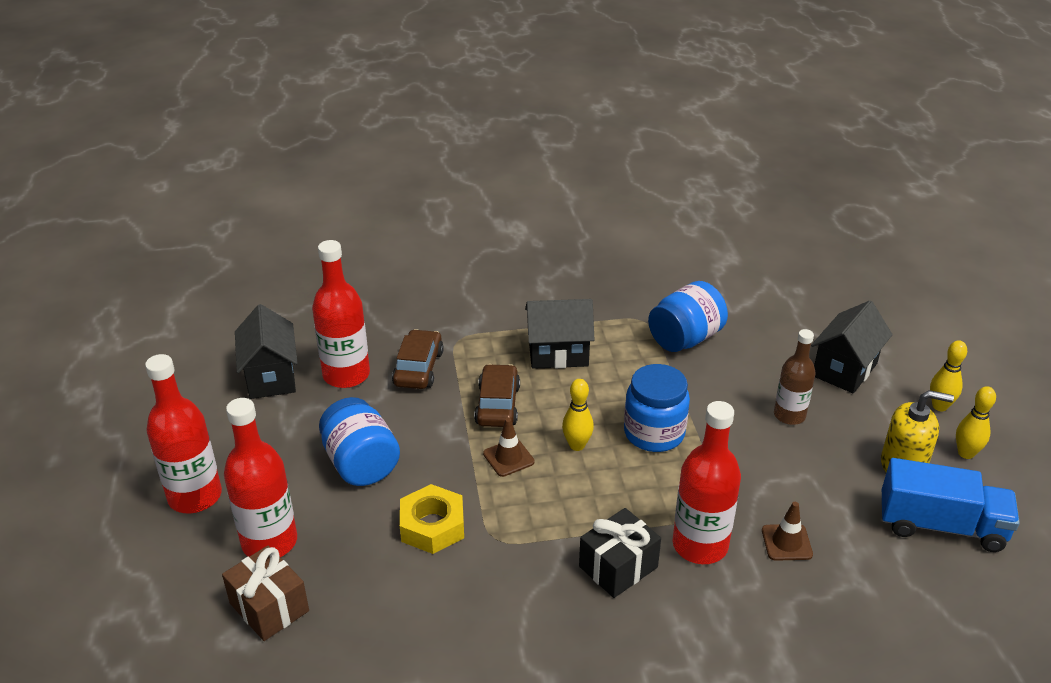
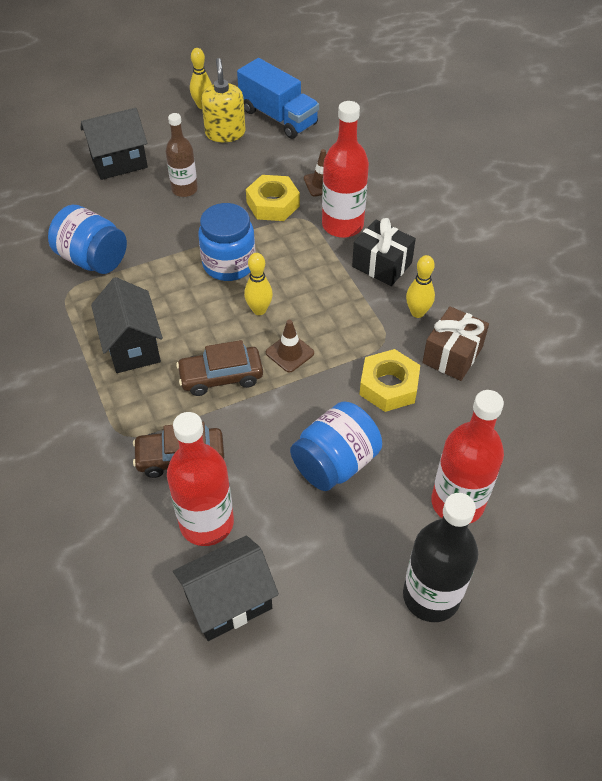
camera: 105 degrees left, 15 degrees up
(195, 496) = (431, 596): red bottle -> black bottle
(269, 607) = (523, 474): brown gift -> brown gift (452, 355)
(751, 487) = (273, 204): none -> yellow nut
(844, 370) = (119, 162): black house -> black house turned 45 degrees counterclockwise
(939, 406) = (153, 116): yellow bowling pin -> yellow bowling pin (417, 312)
(941, 525) = (278, 117): blue truck -> blue truck turned 135 degrees clockwise

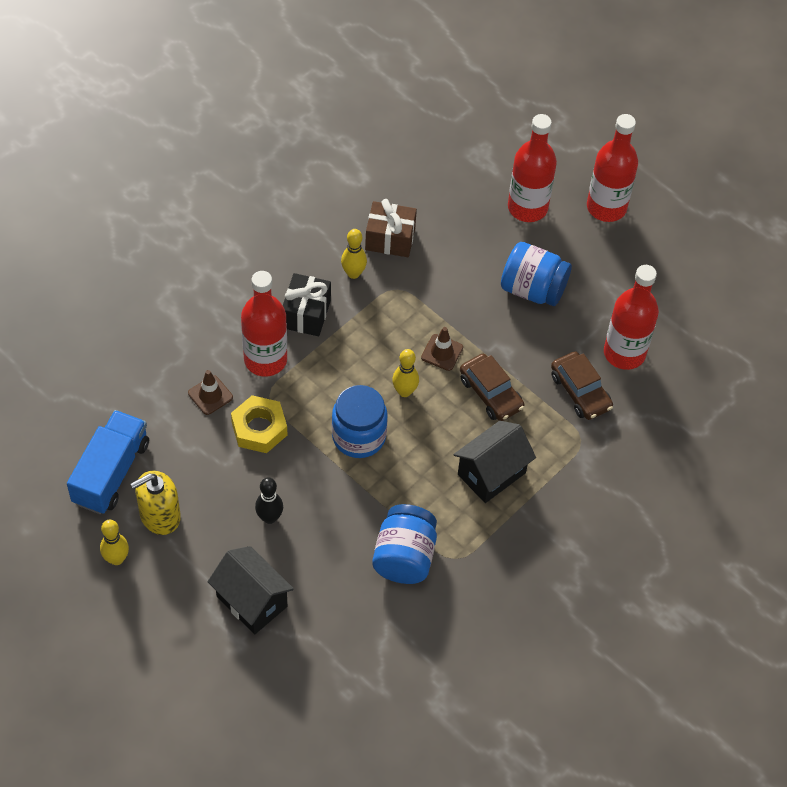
camera: 115 degrees left, 5 degrees up
(184, 189) = (269, 517): brown bottle -> black bowling pin
(228, 602) = (673, 318): black house -> none
(388, 386) = (443, 274): yellow nut -> none
(431, 596) = (606, 207): black bottle -> red bottle

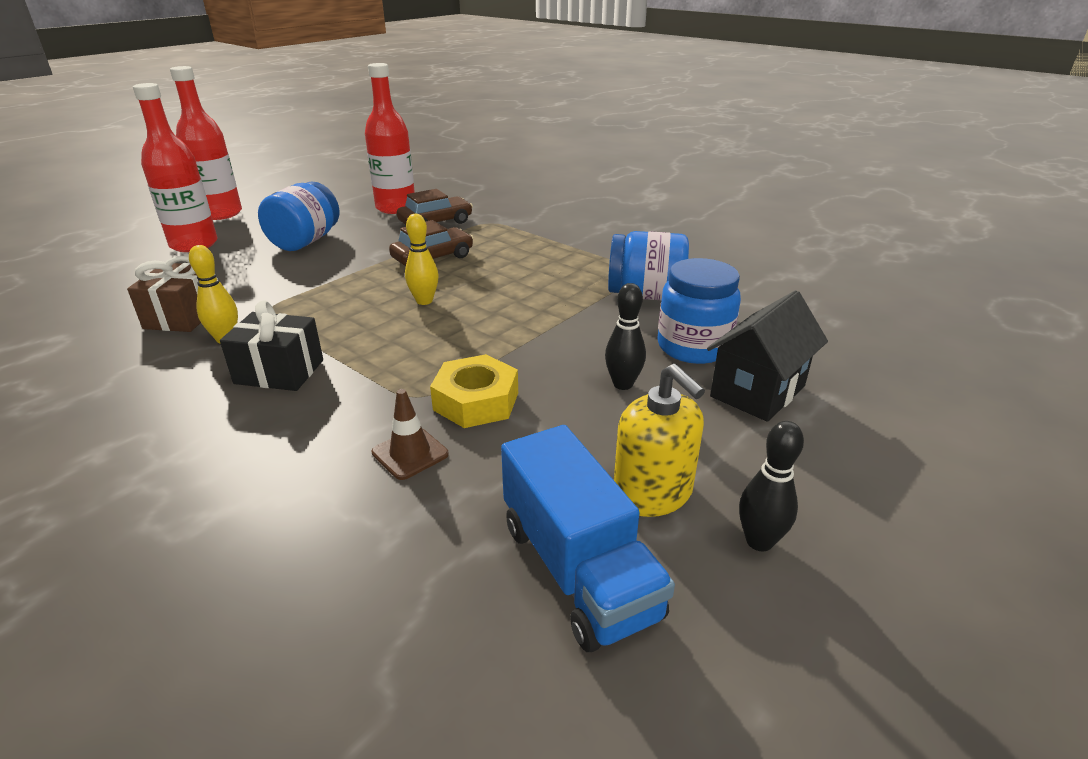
camera: 90 degrees left, 25 degrees down
(111, 472) = (578, 569): blue truck -> blue truck turned 135 degrees counterclockwise
(116, 559) = (759, 541): yellow bowling pin -> black bowling pin
(265, 360) = (351, 402): red bottle -> none
(359, 436) = (488, 326): blue jar -> blue jar (693, 347)
(442, 352) = (373, 282): brown traffic cone -> none
(491, 473) = (531, 256): black house -> none

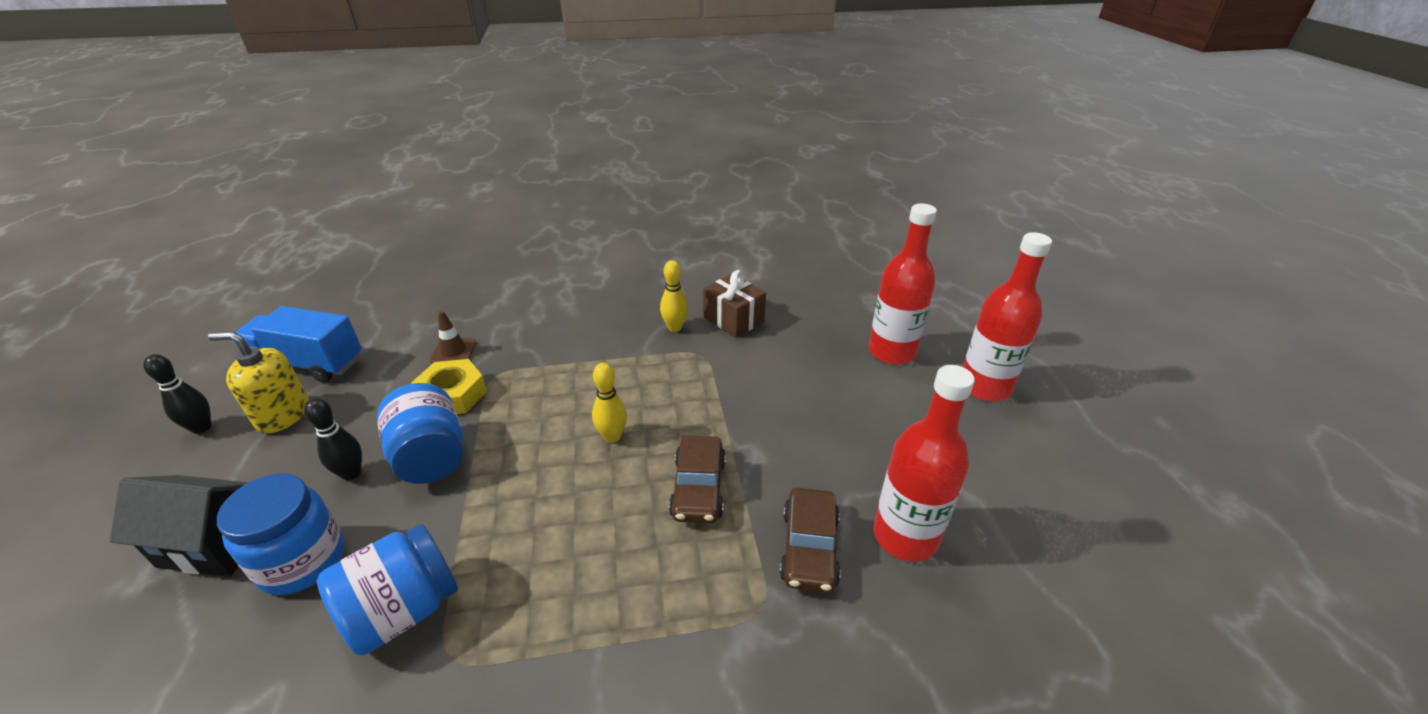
camera: 130 degrees right, 5 degrees up
(279, 372) = (601, 335): black gift -> none
(305, 241) = (839, 417): blue jar -> blue jar (431, 457)
(758, 391) = (215, 545): black house -> black house turned 75 degrees counterclockwise

